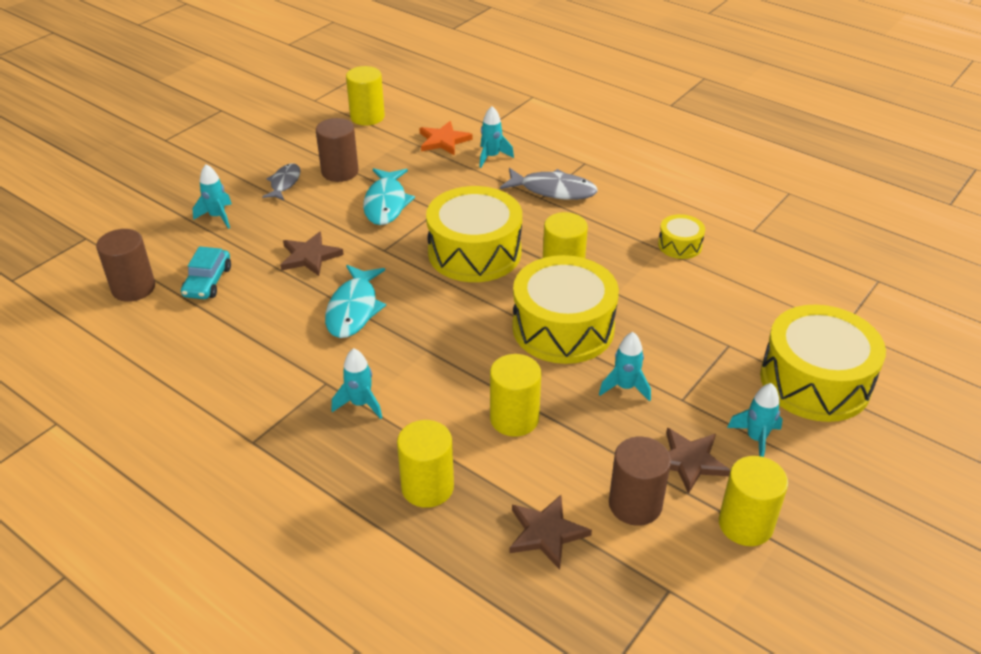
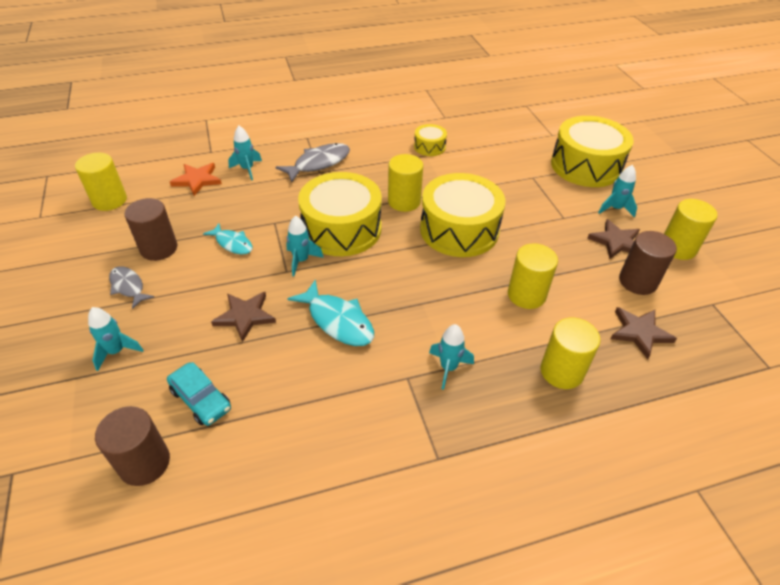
camera: 55 degrees left, 5 degrees up
(386, 203) = (232, 243): turquoise fish -> turquoise fish, size x0.64
(625, 387) = (536, 233): turquoise rocket -> turquoise rocket (301, 260)

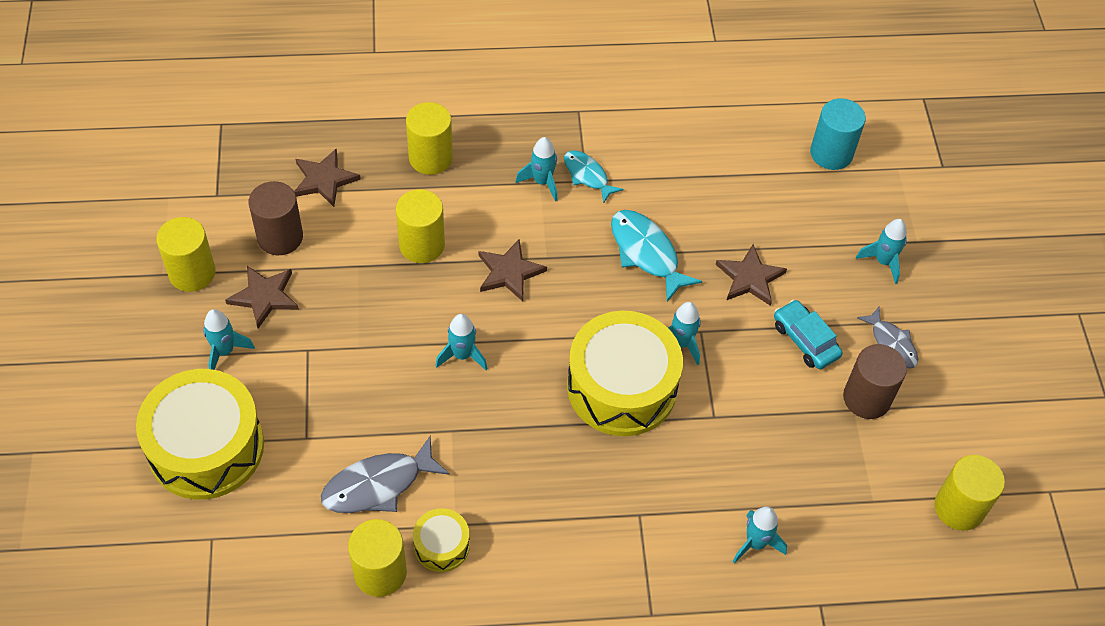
camera: 170 degrees left, 10 degrees up
(144, 463) = (831, 153): brown cylinder -> turquoise cylinder
(197, 180) = (834, 531): orange star -> none
(201, 399) = (788, 197): turquoise car -> turquoise car (805, 340)
(232, 243) = (770, 388): turquoise fish -> turquoise fish (587, 175)
(319, 163) = (638, 536): grey fish -> grey fish (378, 485)
(404, 201) = (522, 423): yellow cylinder -> yellow cylinder (380, 572)
(448, 287) = (509, 272): none -> brown star
(459, 229) = (462, 355): yellow drum -> turquoise rocket

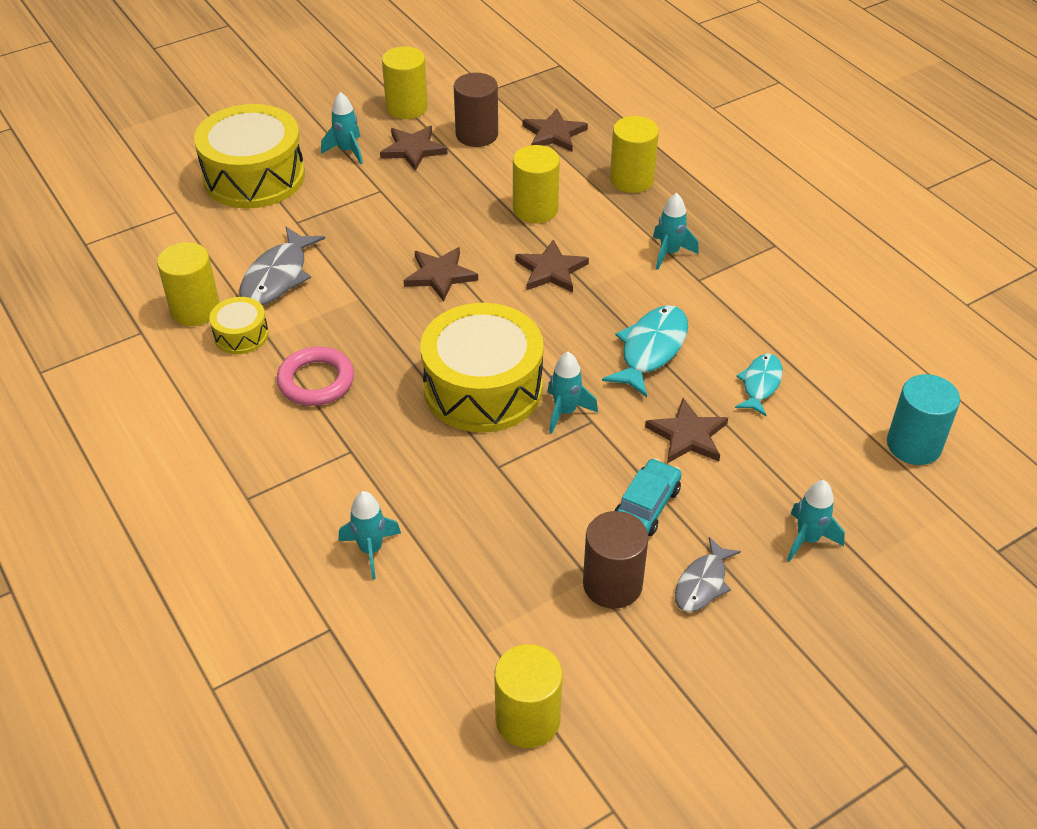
camera: 65 degrees right, 10 degrees down
(378, 485) = (277, 277): grey fish -> grey fish turned 105 degrees counterclockwise
(462, 355) = (440, 275): turquoise rocket -> brown star
(540, 507) = (316, 381): none -> pink ring
(587, 175) = (705, 278): turquoise fish -> turquoise fish (760, 384)

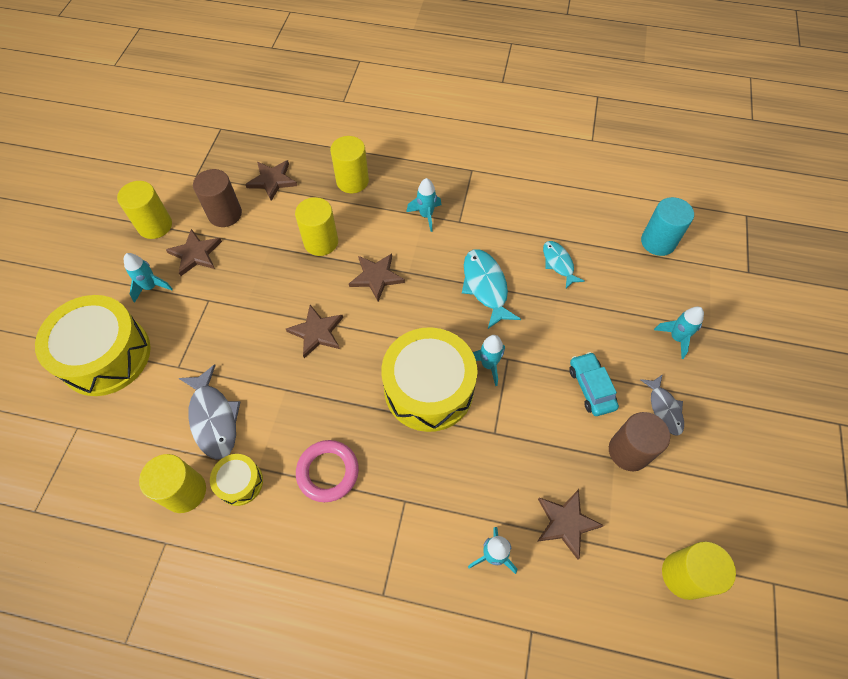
camera: 45 degrees left, 15 degrees up
(688, 435) = (561, 325): brown star -> brown star (566, 523)

